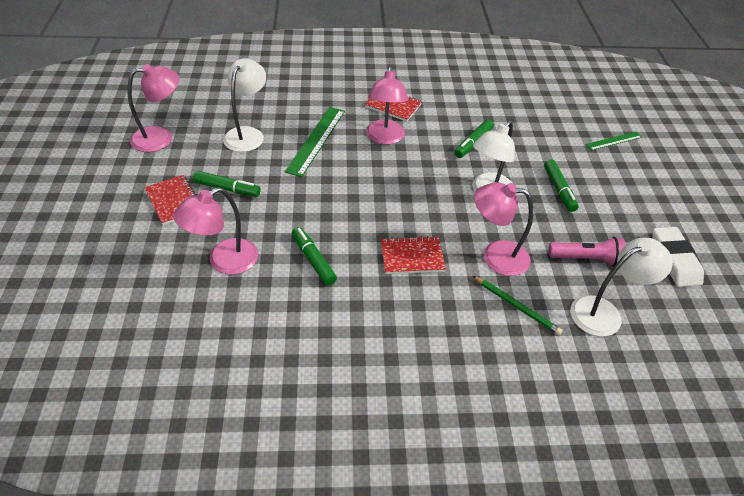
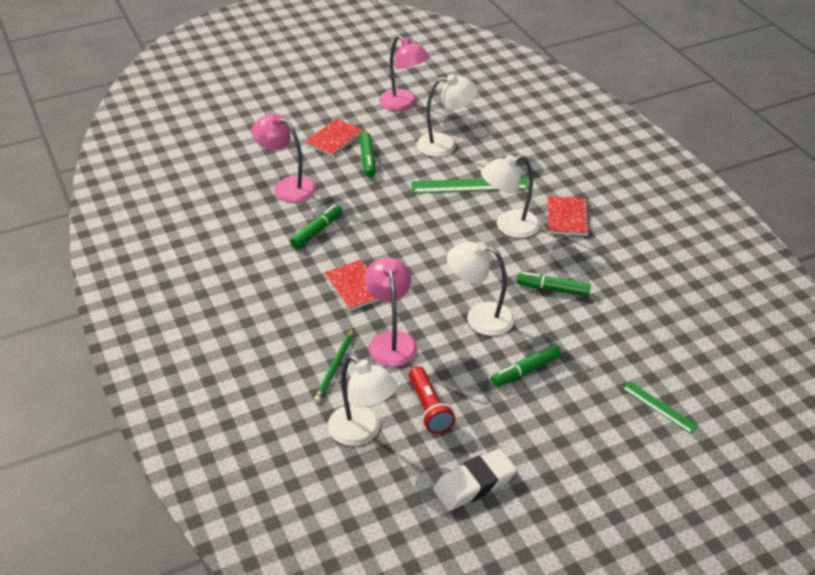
camera: 70 degrees right, 5 degrees down
(385, 138) = (509, 226): pink lamp -> white lamp
(586, 259) = (429, 408): pink flashlight -> red flashlight

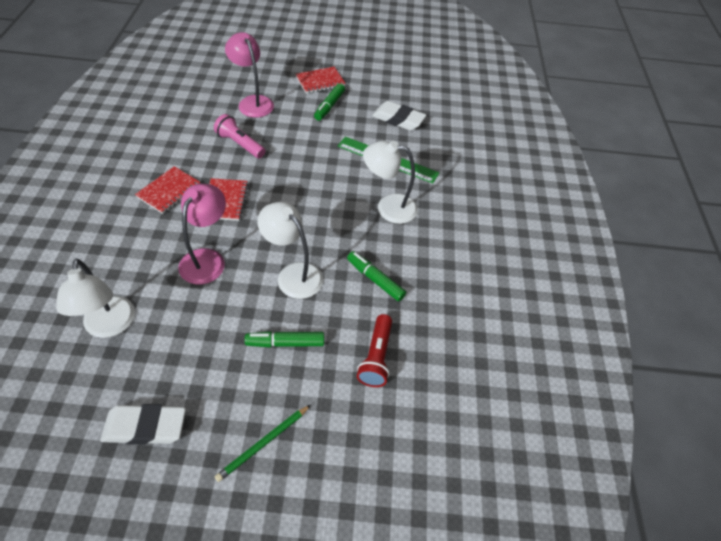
camera: 25 degrees right, 10 degrees up
(316, 231) = (240, 144): green marker -> pink flashlight
(334, 367) = (145, 259): green pencil -> green pencil (263, 443)
(403, 104) = (395, 76): pink lamp -> none
(429, 408) = (178, 334): red flashlight -> red flashlight (376, 357)
(445, 145) = (398, 119): white lamp -> white eraser
(567, 217) = (444, 222): red notebook -> red notebook (169, 191)
(659, 407) = (370, 446): green ruler -> none

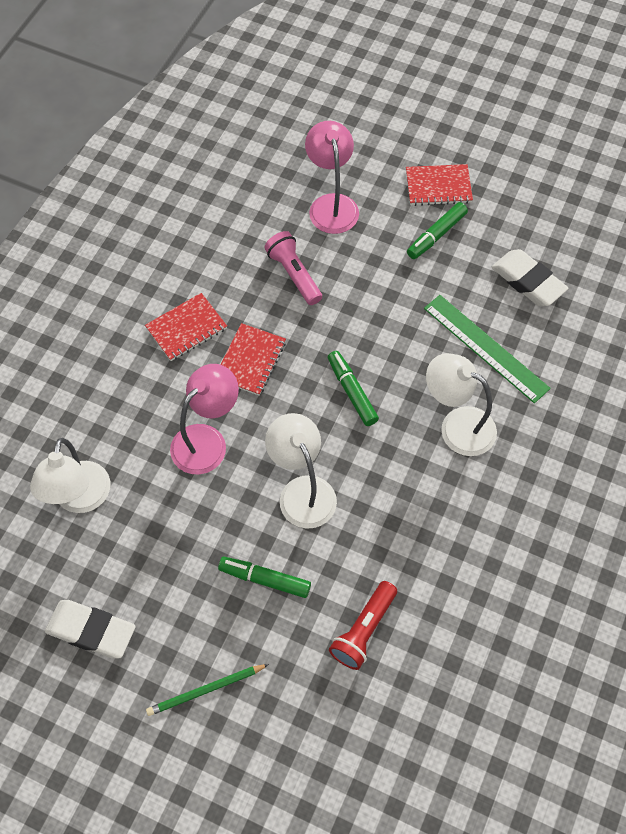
camera: 25 degrees right, 10 degrees up
(375, 280) = (400, 528): green marker -> green marker (352, 392)

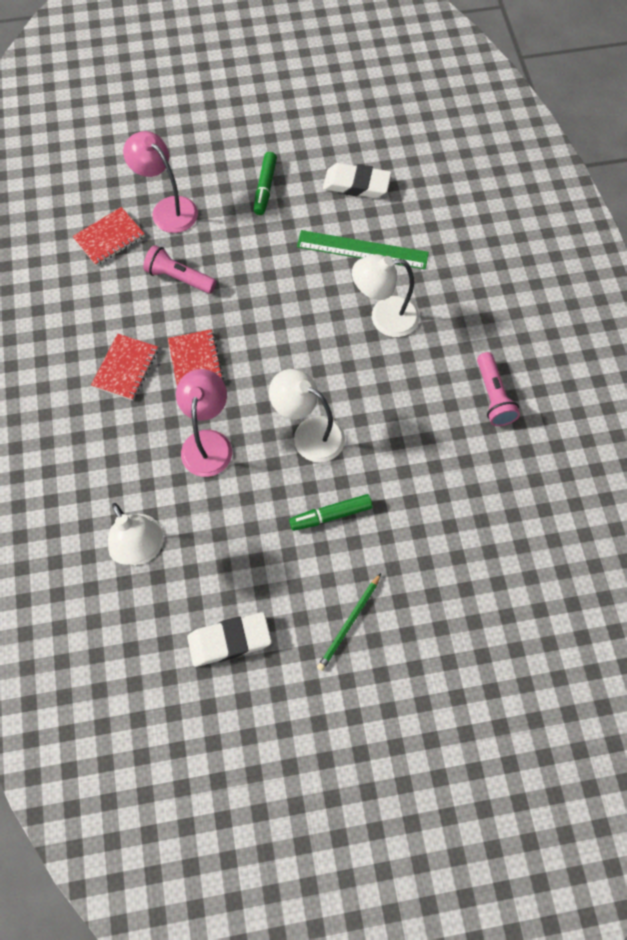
camera: 35 degrees left, 5 degrees up
(352, 392) = (290, 339): green marker -> none
(363, 630) = (428, 504): red flashlight -> none
(438, 187) = (239, 151): red notebook -> red notebook (109, 238)
(507, 569) = (493, 396): none -> pink flashlight

